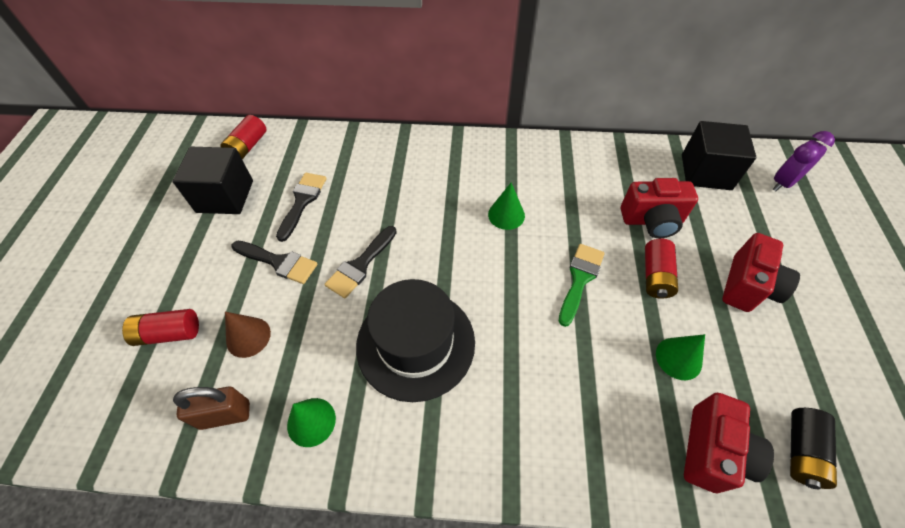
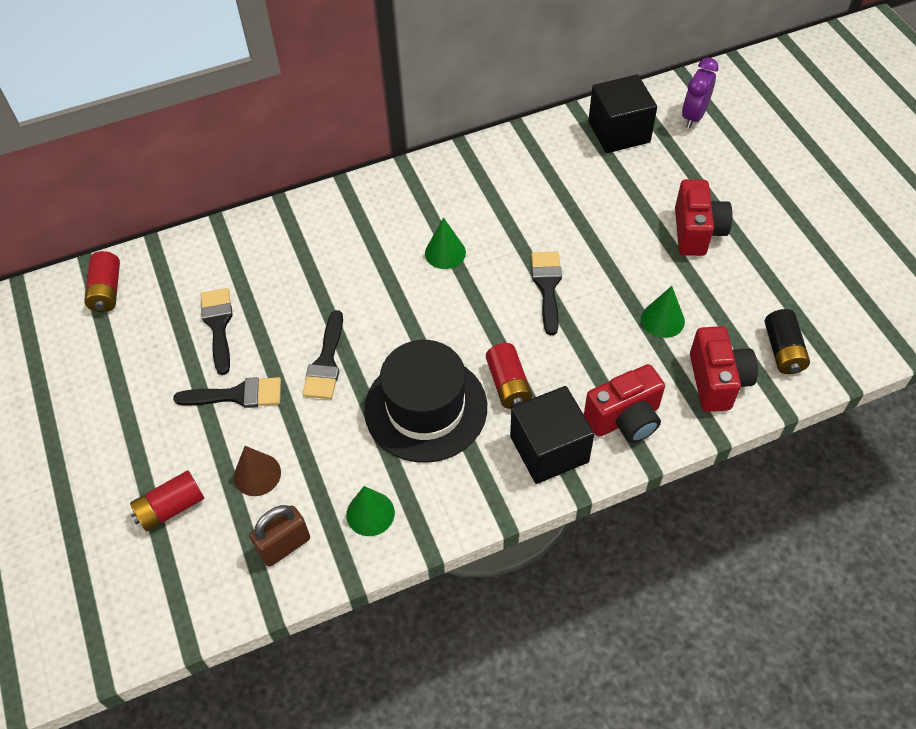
camera: 25 degrees left, 0 degrees up
(225, 196) = (123, 355): black cube -> black cube (549, 449)
(580, 279) = (547, 286): green brush -> black brush
(652, 221) = (588, 203): red camera -> red camera (625, 419)
(655, 276) = (614, 255): red battery -> red battery (508, 384)

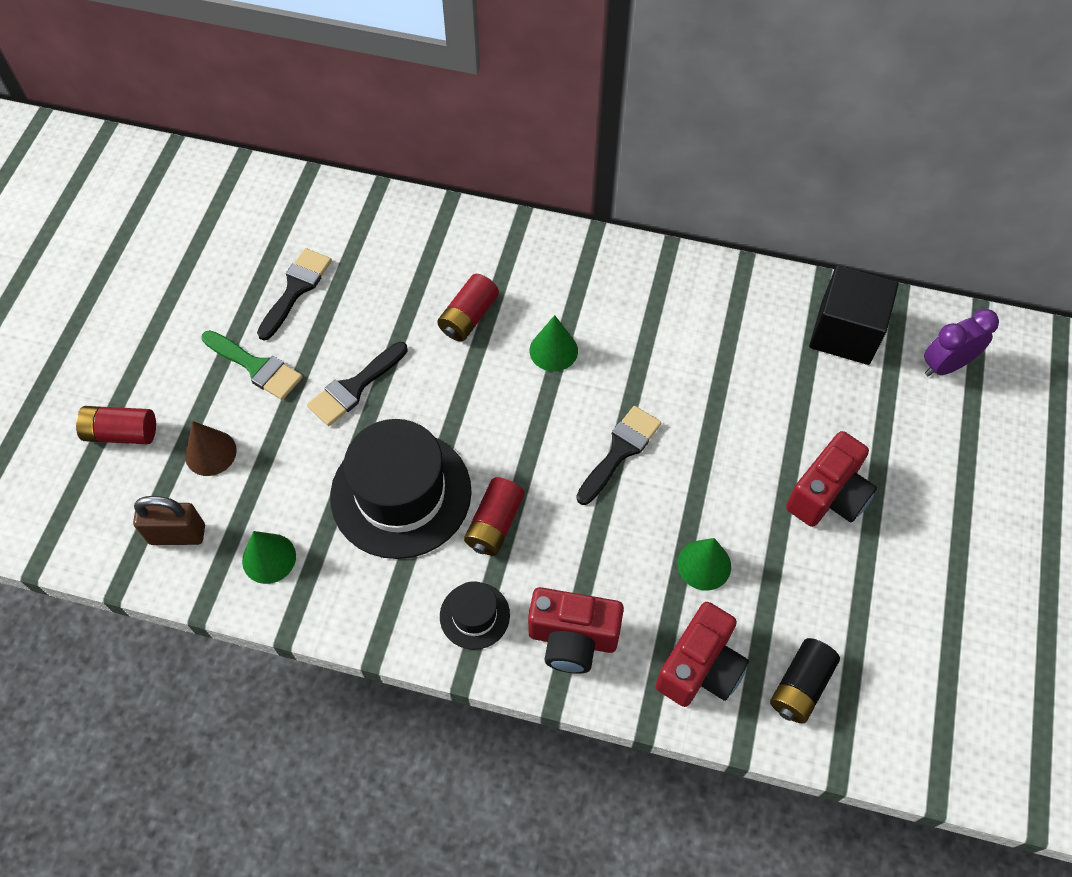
camera: 35 degrees right, 5 degrees up
(107, 291) = (235, 195): red battery -> red battery (468, 317)
(237, 395) = (256, 367): black brush -> green brush
(549, 449) = (474, 615): black cube -> black hat

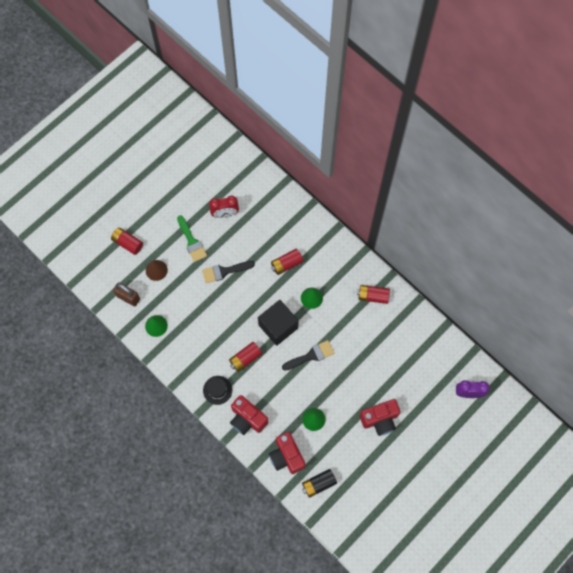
camera: 30 degrees right, 10 degrees up
(296, 289) = (225, 214): black brush -> red clock
(401, 493) = (217, 326): black hat -> none
(663, 293) = (373, 296): none -> red battery
(700, 668) = (286, 456): red camera -> red camera turned 90 degrees clockwise
(845, 332) = (436, 355): black cube -> black cube (278, 326)

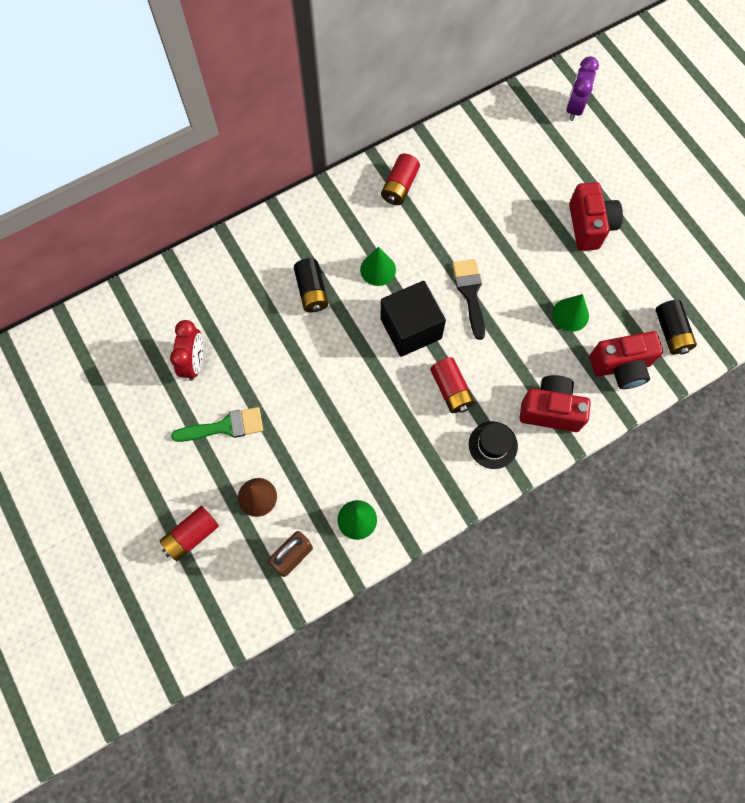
camera: 75 degrees left, 0 degrees up
(224, 271) = (294, 387): black brush -> none
(247, 419) = (550, 410): red camera -> red camera turned 135 degrees counterclockwise
(286, 264) = (311, 291): red battery -> black battery

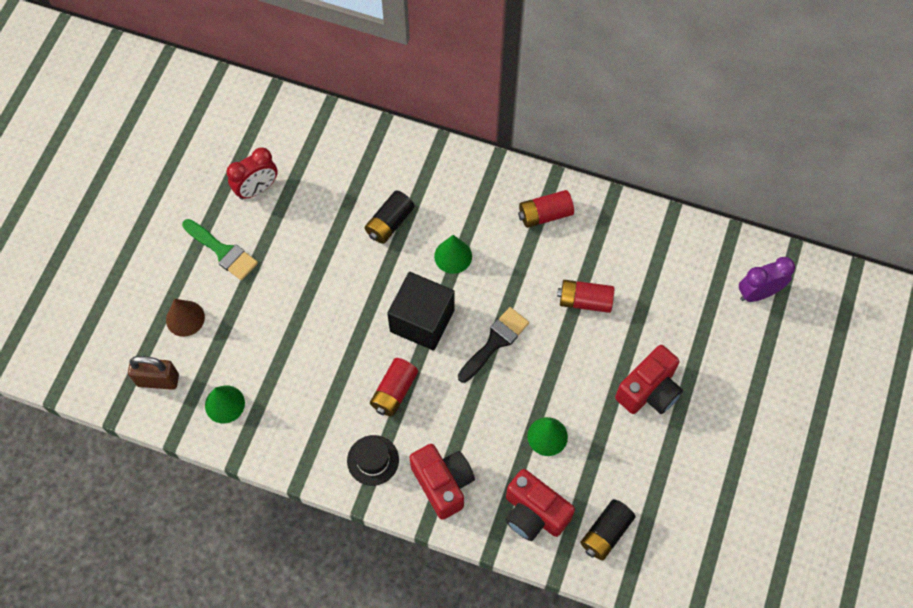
camera: 50 degrees right, 5 degrees down
(191, 535) = (118, 297): red battery -> red battery (584, 301)

